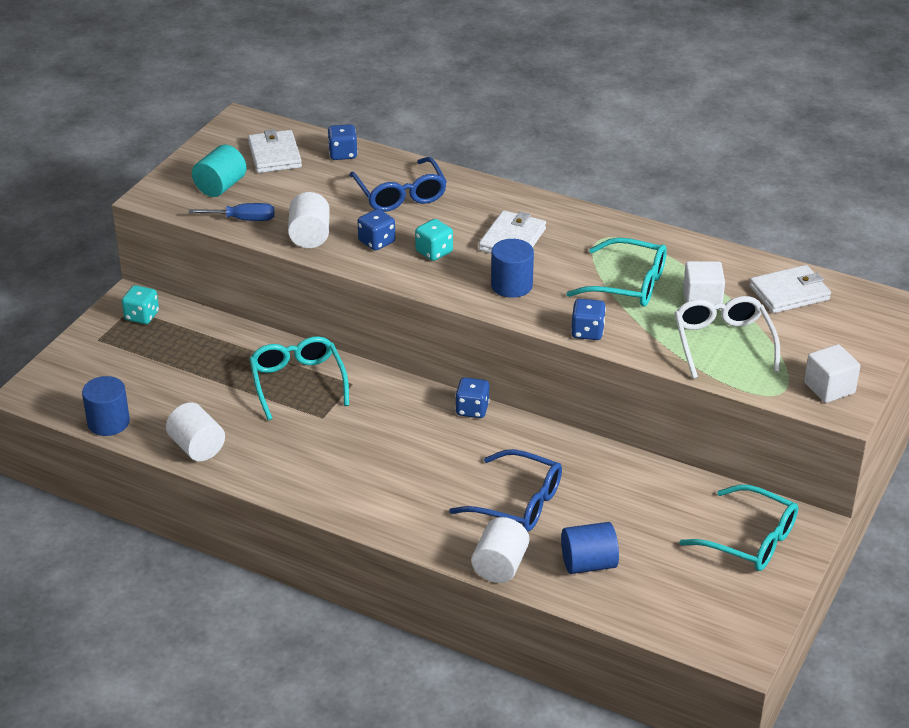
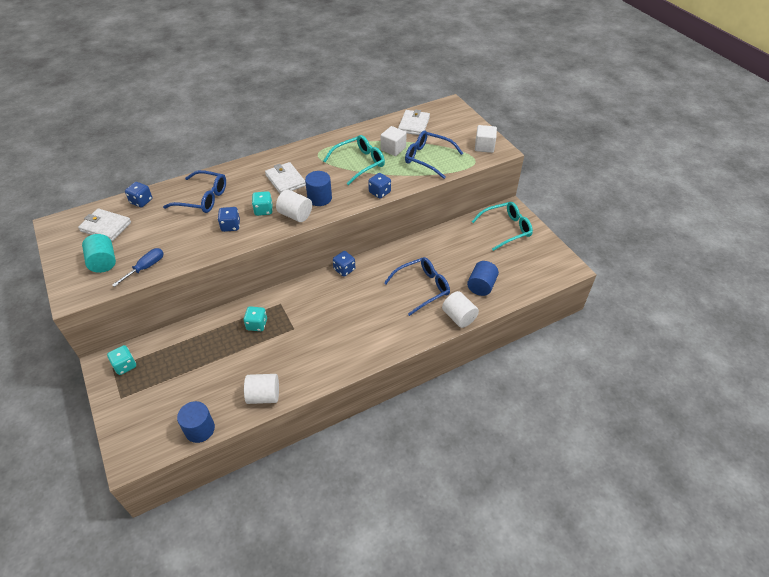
camera: 55 degrees left, 10 degrees up
(298, 382) = (257, 324): turquoise glasses -> turquoise dice
(310, 236) = (194, 248): white cylinder -> white cylinder (295, 215)
(723, 343) = (428, 158): white glasses -> blue glasses

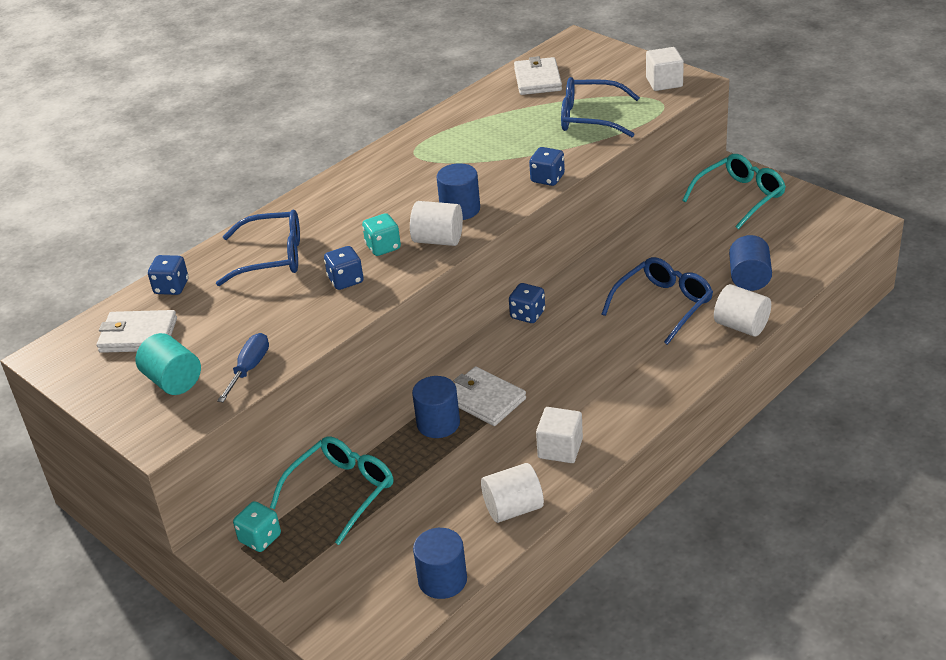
camera: 15 degrees left, 10 degrees down
(257, 324) = (438, 423): turquoise dice -> blue cylinder
(285, 180) = (388, 200): white wallet -> white wallet (485, 399)
(359, 163) = (489, 150): turquoise glasses -> turquoise glasses (341, 492)
(393, 149) = (528, 118): white cube -> white cube (560, 448)

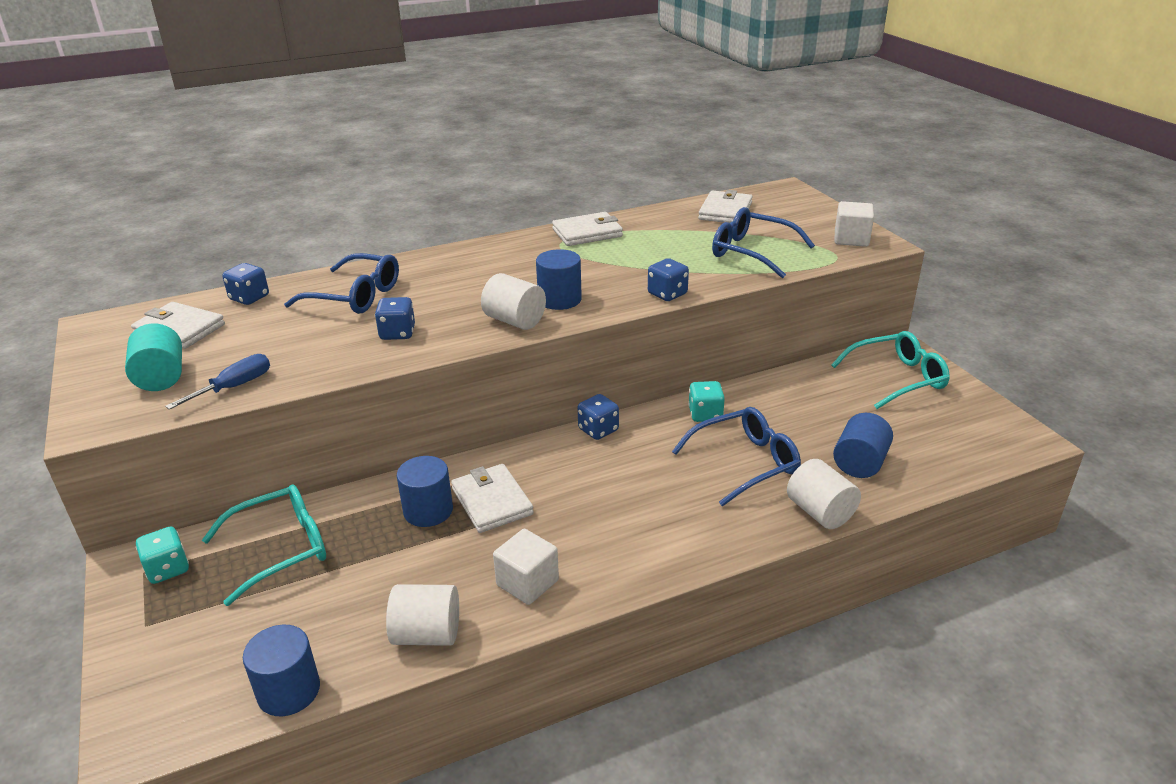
camera: 20 degrees right, 5 degrees down
(383, 247) = (459, 313): turquoise dice -> turquoise dice (705, 414)
(430, 135) = (587, 233): none -> white wallet

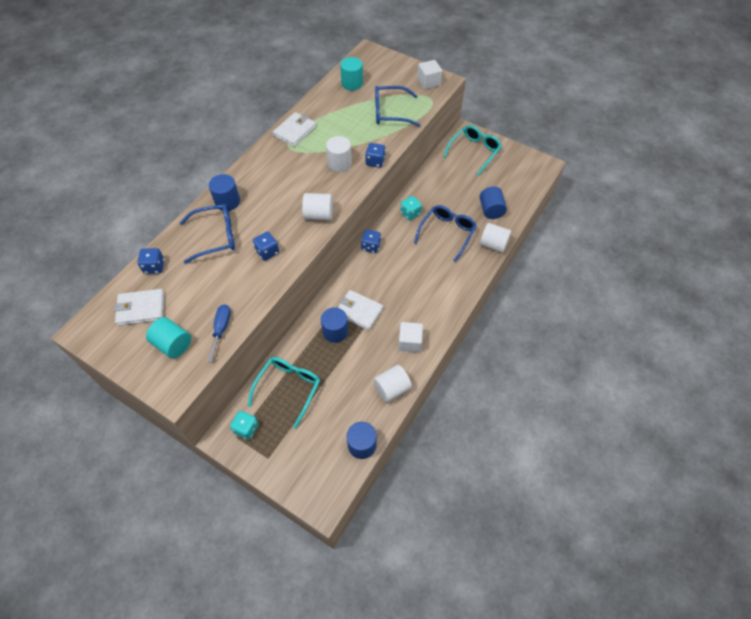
camera: 35 degrees left, 25 degrees up
(559, 299) = (327, 189): blue cylinder -> blue cylinder (227, 202)
(611, 280) = (339, 163): none -> white cylinder
(725, 211) = (352, 83): white wallet -> turquoise cylinder

